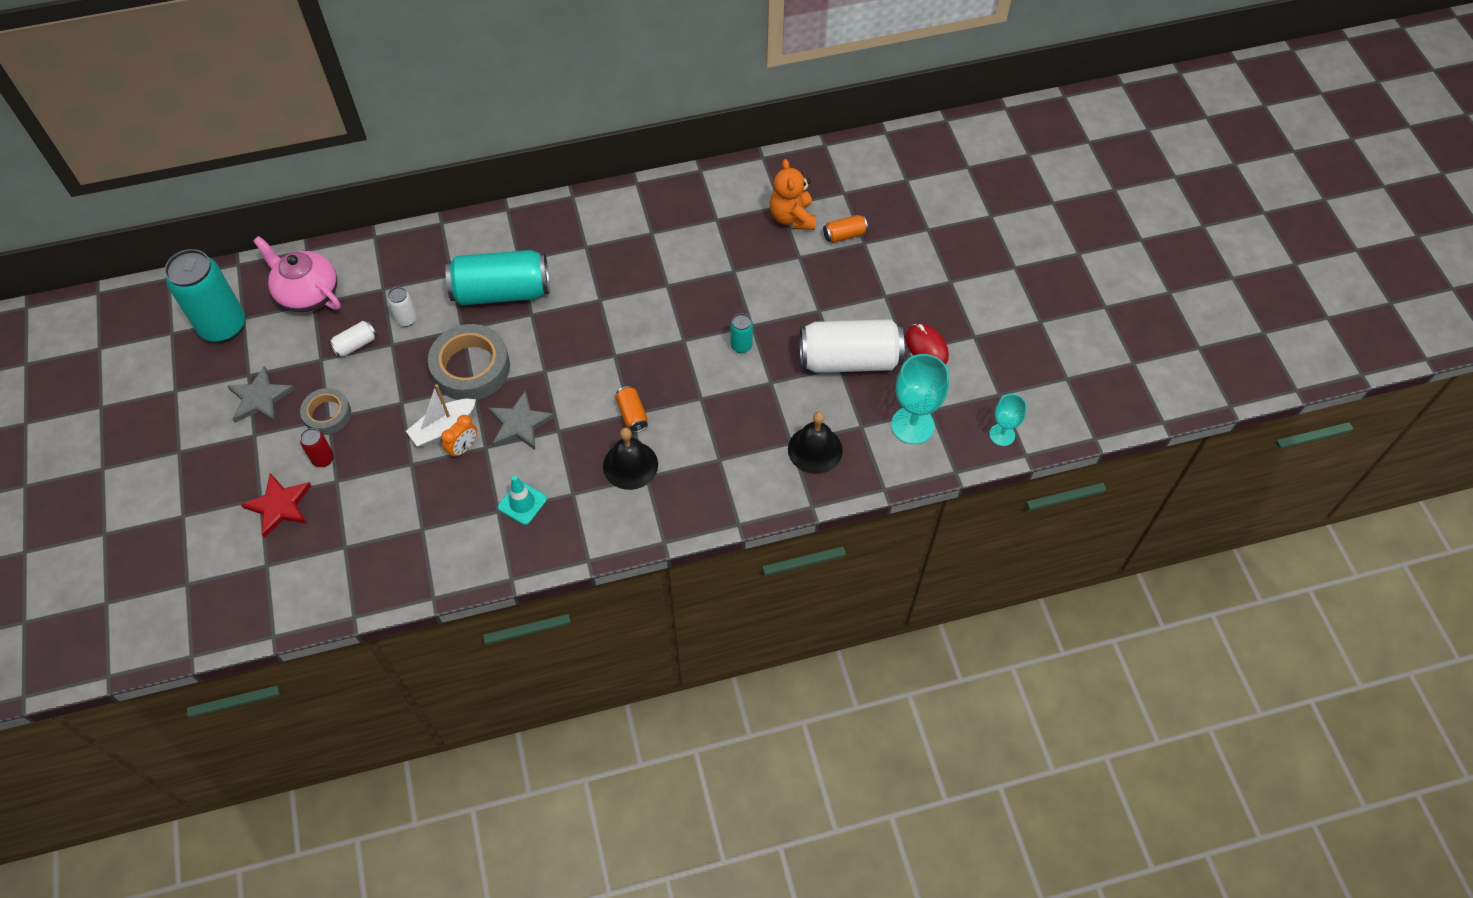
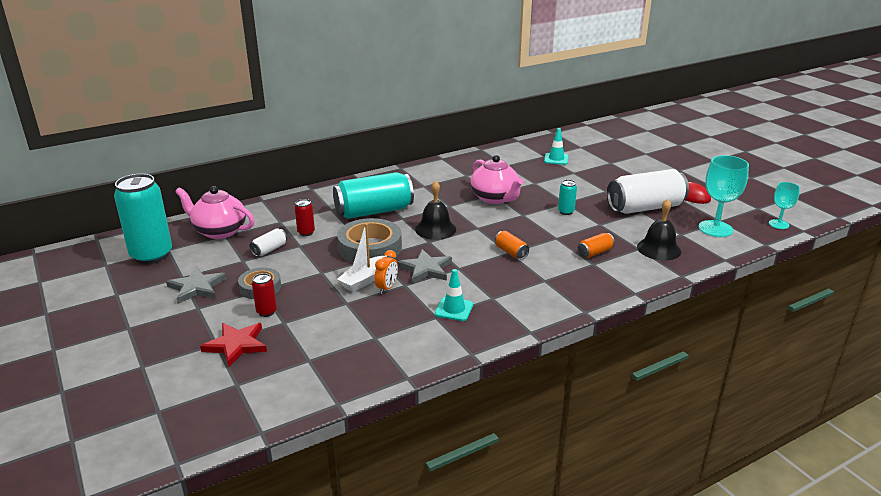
camera: 15 degrees left, 30 degrees down
(407, 319) = (306, 232): white can -> red can
(630, 465) = (528, 276): black bell -> black bell (435, 229)
(665, 296) = (495, 198): none -> pink teapot
(792, 217) = (556, 159): orange teddy bear -> turquoise traffic cone
(844, 235) = (595, 161): orange can -> orange can (595, 253)

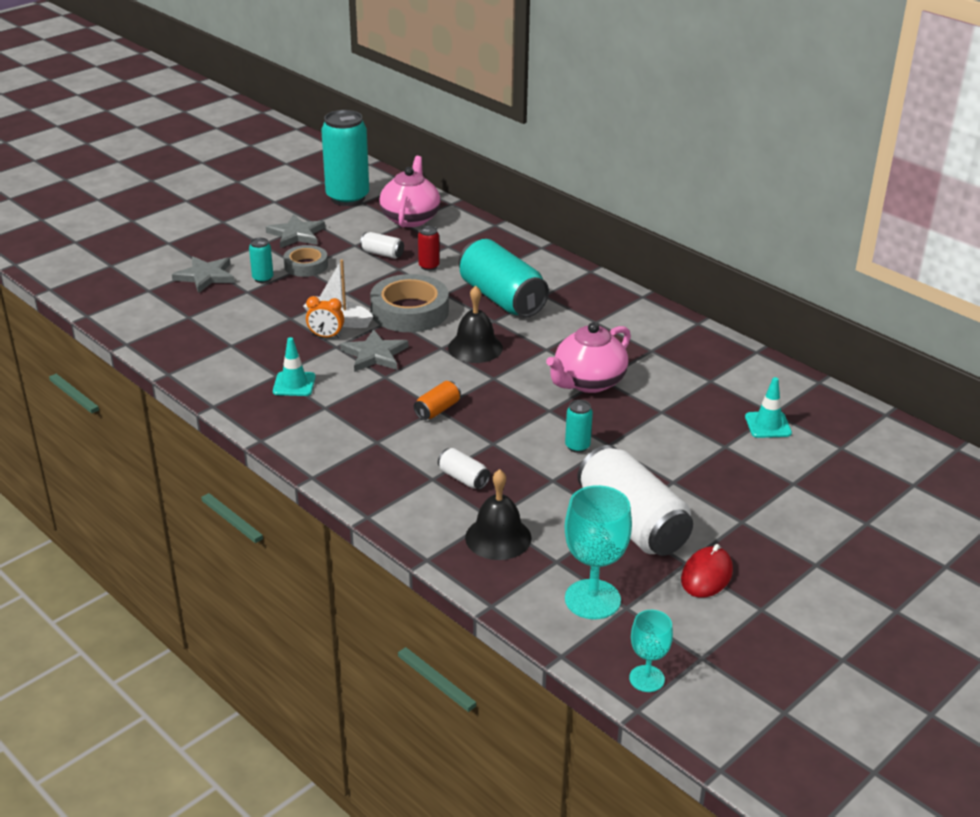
camera: 75 degrees right, 5 degrees up
(236, 345) = (205, 276): red star -> grey star
(266, 312) = (263, 278): red can -> turquoise can
(595, 253) = (463, 478): orange can -> white can

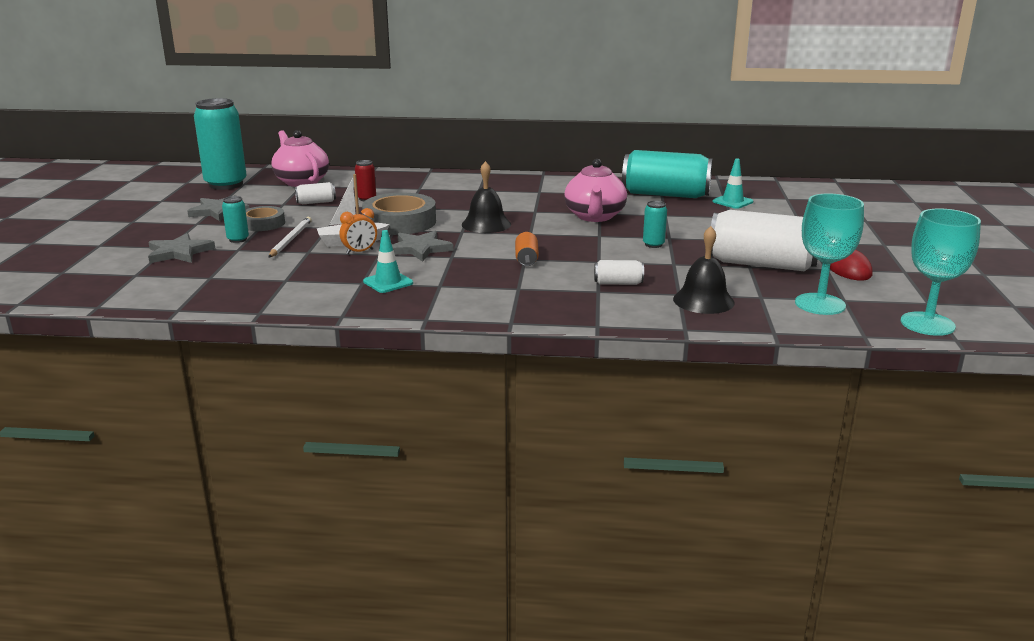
camera: 40 degrees left, 10 degrees down
(299, 296) = (291, 239): none -> white pencil
(502, 298) = (454, 198): turquoise can -> turquoise can (665, 194)
(646, 678) = (927, 324): turquoise goblet -> turquoise goblet, size x1.69

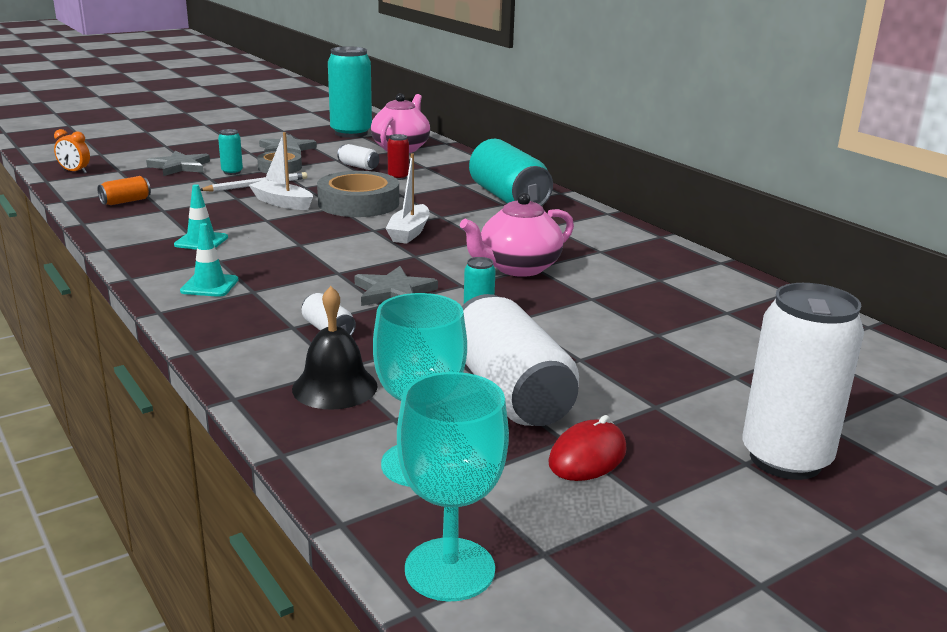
camera: 50 degrees right, 0 degrees up
(360, 252) = (261, 212): orange clock -> orange clock (75, 171)
(419, 249) = (301, 228): grey star -> grey star (393, 292)
(486, 224) = (409, 232): black bell -> white boat
(526, 259) = (337, 273): orange can -> orange can (126, 201)
(665, 194) = (663, 281): turquoise can -> turquoise can (508, 198)
(732, 202) = (717, 321): turquoise traffic cone -> turquoise traffic cone (209, 285)
(888, 237) = (785, 459): none -> white can

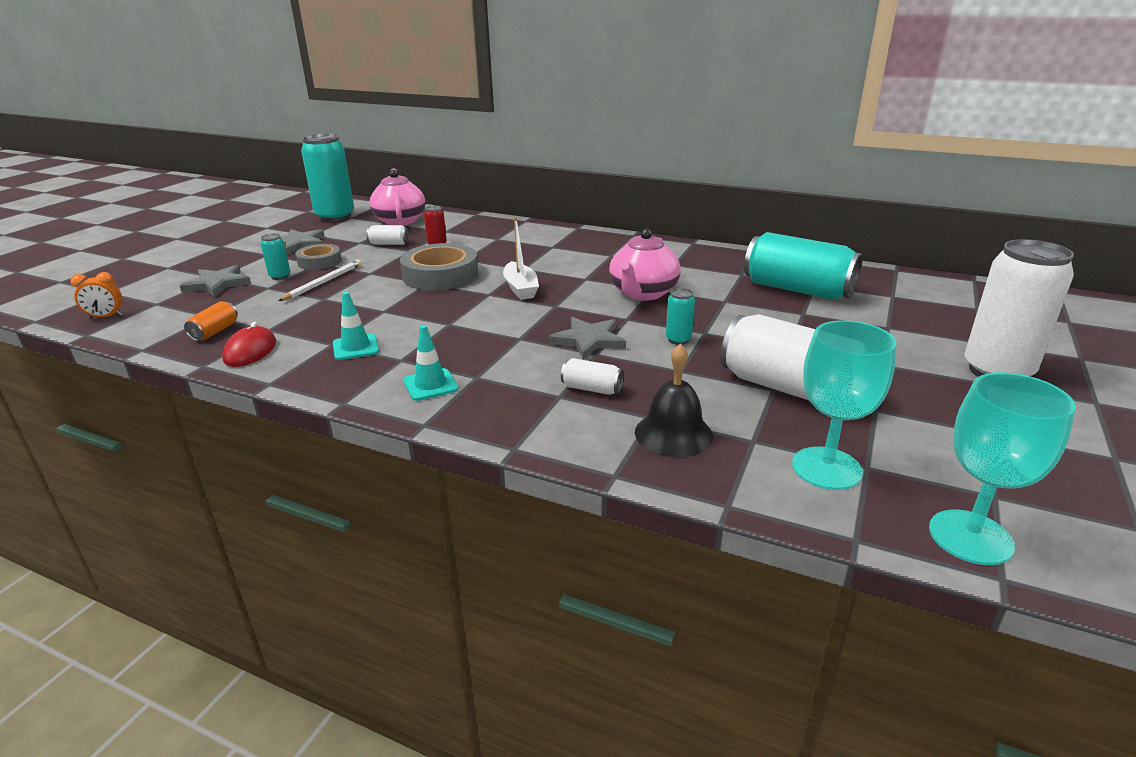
camera: 30 degrees left, 5 degrees up
(282, 203) = (373, 292): white boat -> none
(508, 198) = (548, 241): turquoise can -> turquoise can (797, 290)
(587, 457) = (906, 416): red mouse -> red mouse (250, 351)

